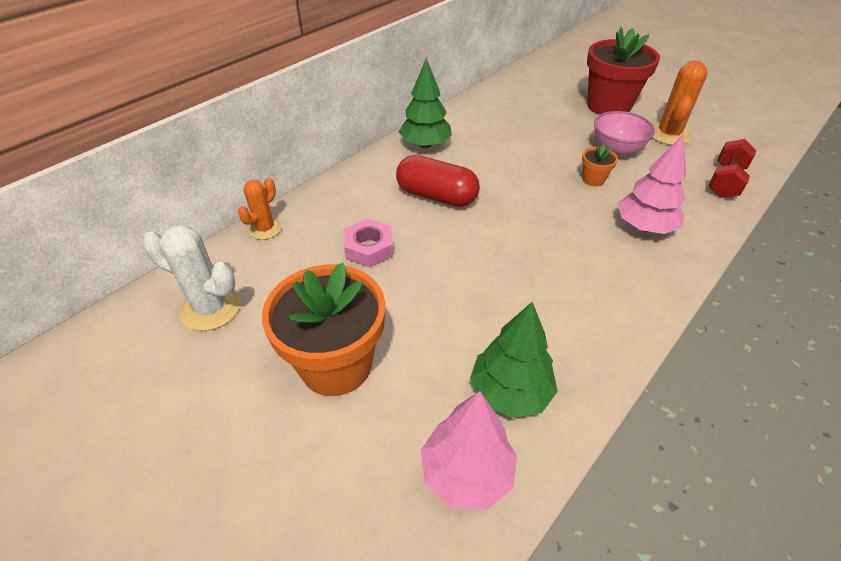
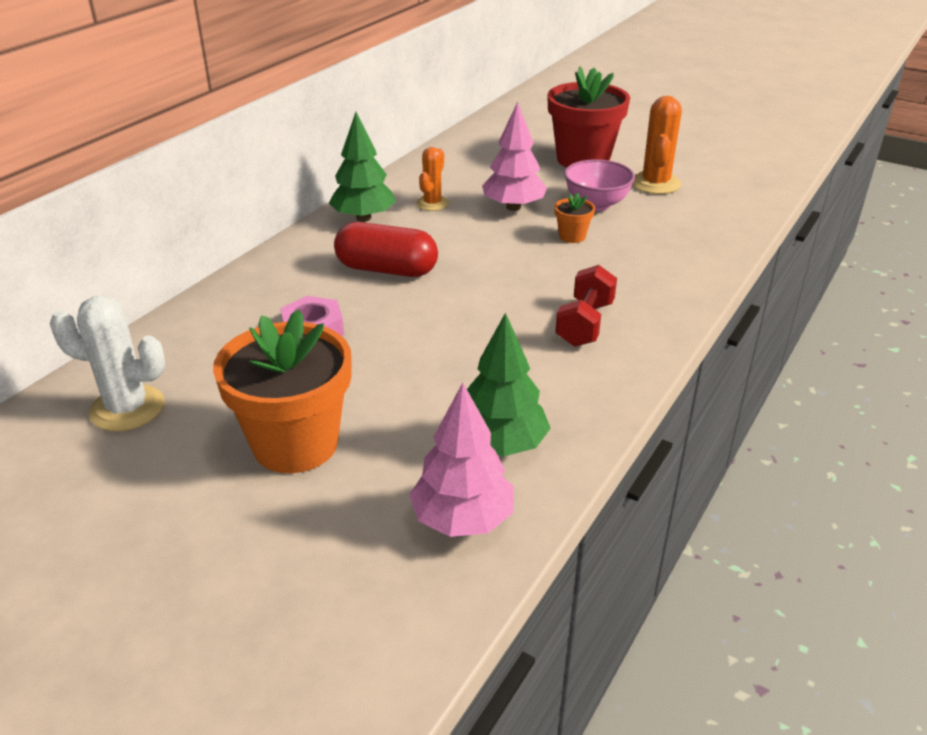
camera: 10 degrees left, 10 degrees down
(265, 229) = (177, 323): orange cactus -> orange cactus (432, 203)
(644, 227) = (634, 277): pink tree -> pink tree (513, 207)
(725, 181) = (722, 225): red dumbbell -> red dumbbell (585, 324)

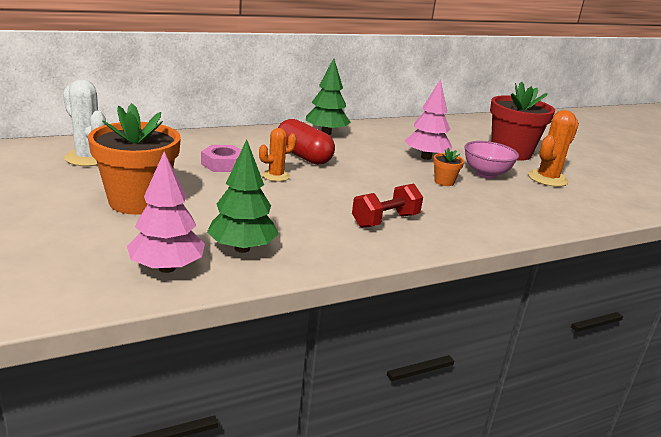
camera: 30 degrees right, 10 degrees down
(432, 203) = (377, 140): orange cactus -> orange cactus (276, 176)

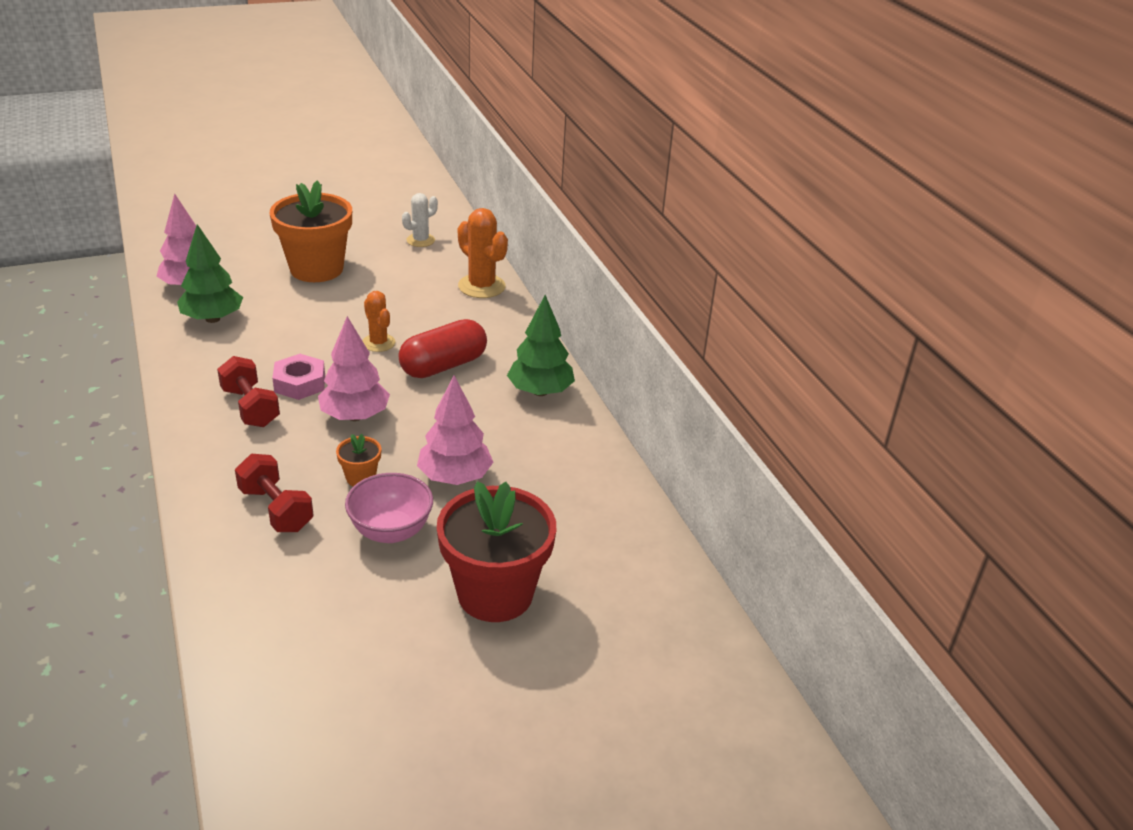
camera: 95 degrees right, 10 degrees up
(88, 158) = (420, 240): white cactus -> white cactus, size x0.64
(223, 164) = (411, 311): pink nut -> pink nut (300, 383)
(378, 184) = (355, 416): none -> pink tree
(494, 206) = (276, 509): none -> red dumbbell
(547, 179) = (373, 607): orange cactus -> orange cactus (481, 286)

